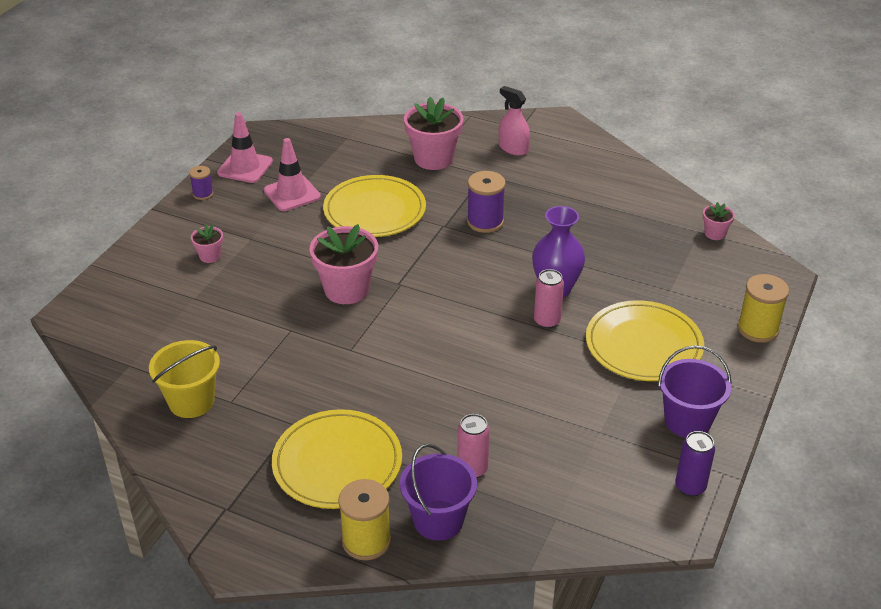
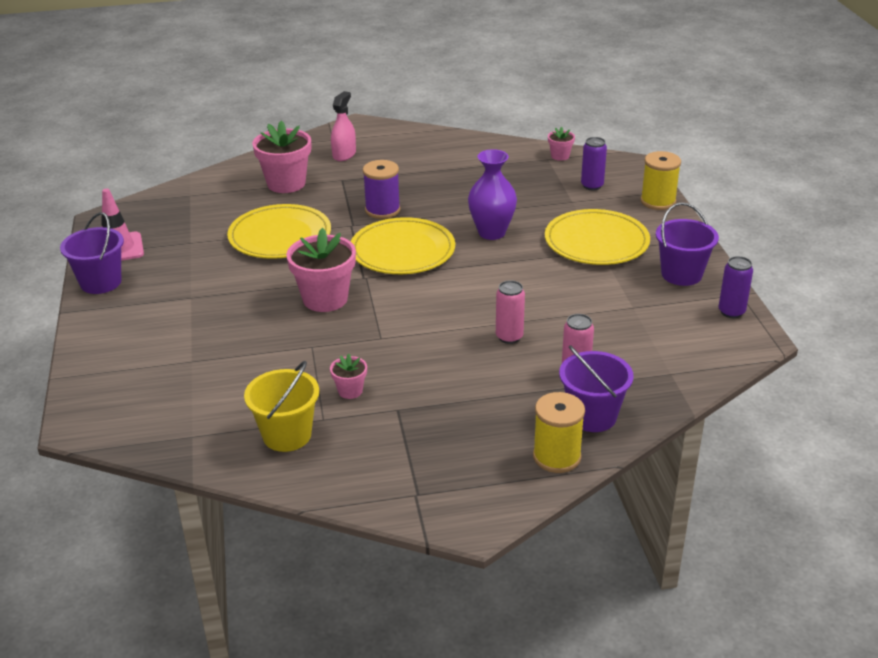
camera: 35 degrees left, 5 degrees down
(203, 194) = (101, 282): purple spool -> purple bucket
(210, 256) = (167, 325): pink flower pot -> pink flower pot (350, 391)
(292, 194) = (189, 251): pink traffic cone -> none
(337, 463) = (468, 418): yellow plate -> yellow plate (402, 251)
(513, 148) = (344, 154): pink spray bottle -> pink spray bottle turned 105 degrees clockwise
(547, 321) = (510, 255): pink can -> pink can (509, 337)
(709, 281) = (592, 186): none -> purple can

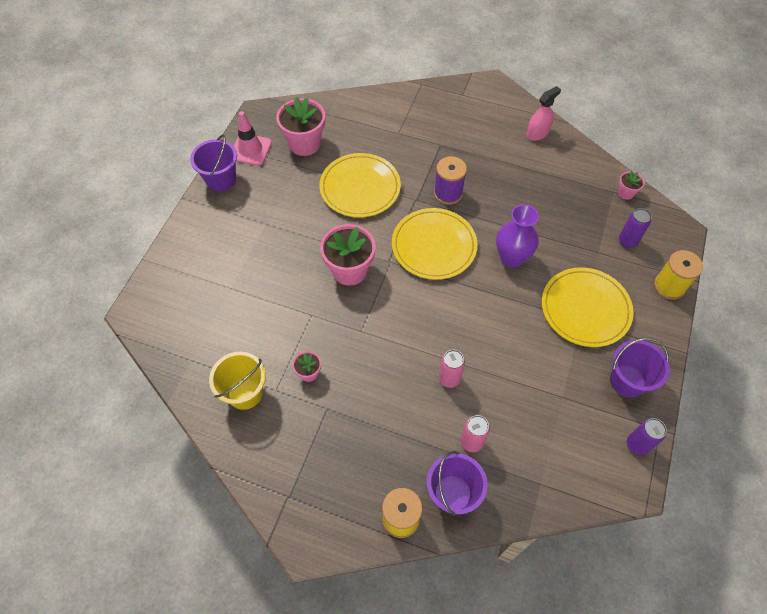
camera: 30 degrees right, 25 degrees up
(286, 183) = (399, 131): pink flower pot -> pink flower pot (304, 144)
(344, 154) = (460, 116): pink spray bottle -> pink spray bottle (537, 133)

